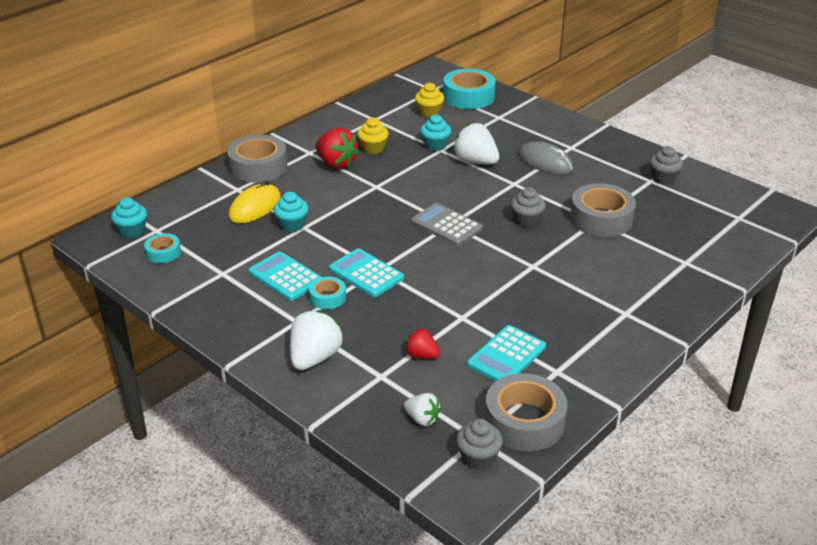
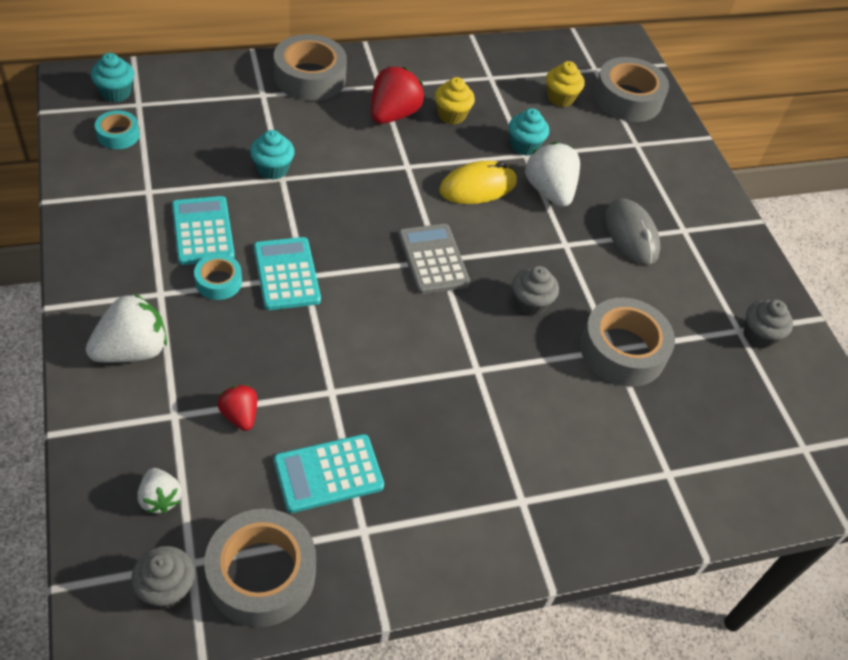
camera: 25 degrees right, 15 degrees up
(255, 207) = (257, 126): yellow mouse -> yellow mouse (478, 187)
(336, 164) = (393, 115): red strawberry -> red strawberry turned 135 degrees counterclockwise
(468, 96) = (627, 98): turquoise tape -> grey tape

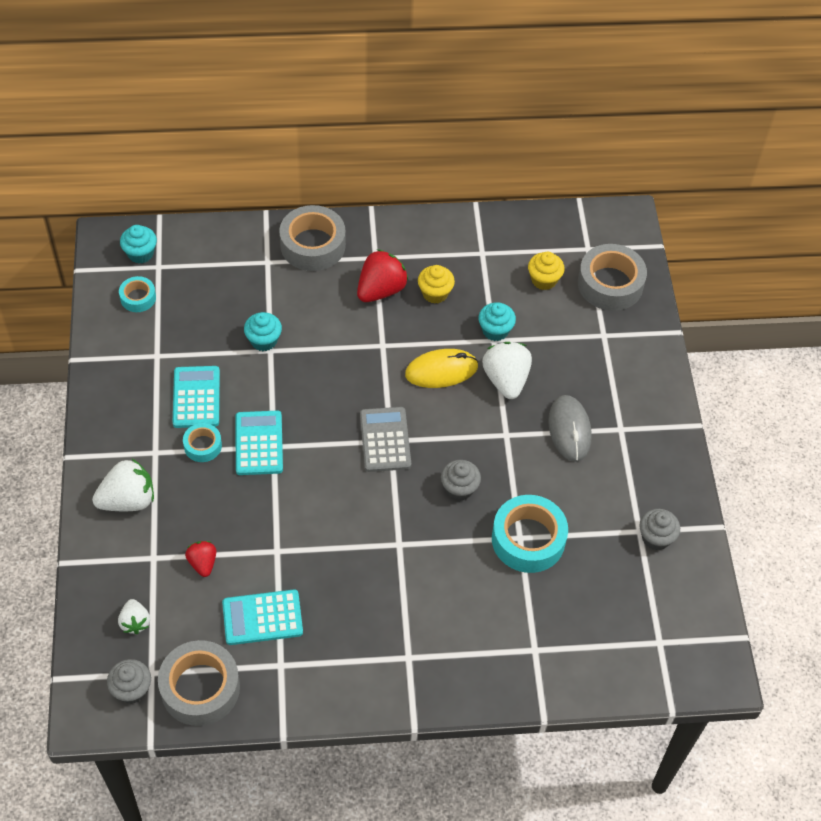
camera: 15 degrees right, 5 degrees up
(622, 350) = (528, 539): grey tape -> turquoise tape

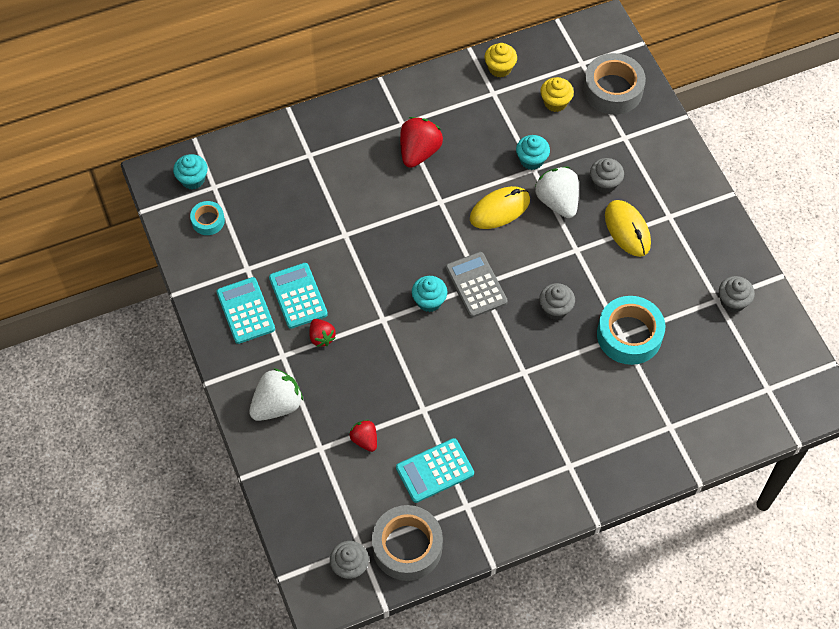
camera: 15 degrees left, 5 degrees up
(135, 622) = (328, 508): white strawberry -> none
(202, 446) = (321, 337): turquoise tape -> red strawberry
(259, 443) = (369, 320): turquoise calculator -> turquoise calculator (246, 311)
(263, 340) = (335, 227): turquoise cupcake -> turquoise cupcake (429, 301)
(313, 245) = (343, 128): grey tape -> none
(435, 293) = (467, 141): yellow cupcake -> yellow cupcake (500, 68)
(564, 375) = (604, 183): none -> grey cupcake
(569, 430) = (627, 229): grey mouse -> yellow mouse

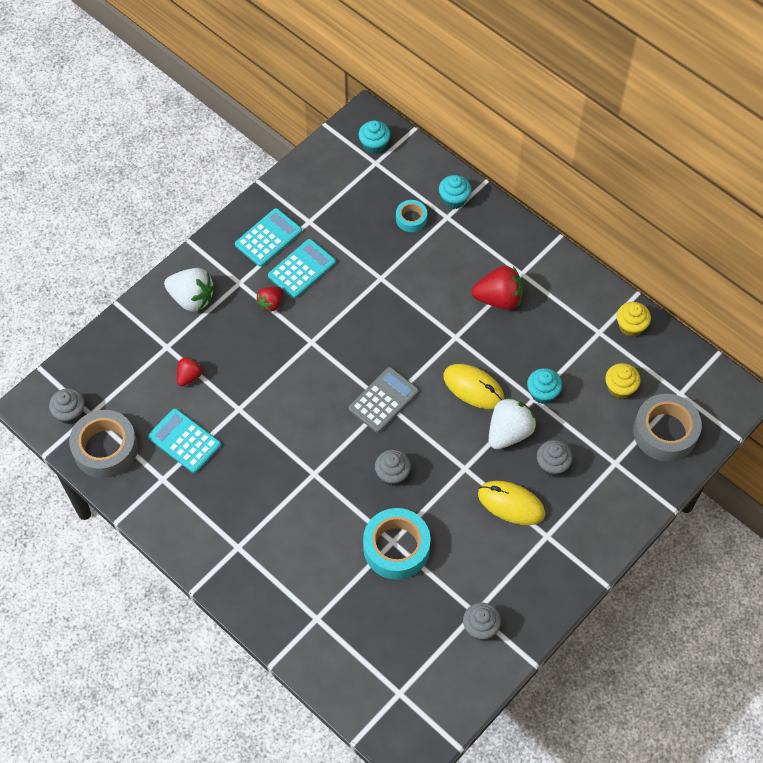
camera: 65 degrees right, 0 degrees up
(208, 221) = (340, 173): turquoise tape -> turquoise tape (411, 219)
(429, 301) = (348, 370): turquoise cupcake -> turquoise cupcake (454, 199)
(627, 229) = (511, 504): yellow mouse -> yellow mouse turned 75 degrees clockwise

